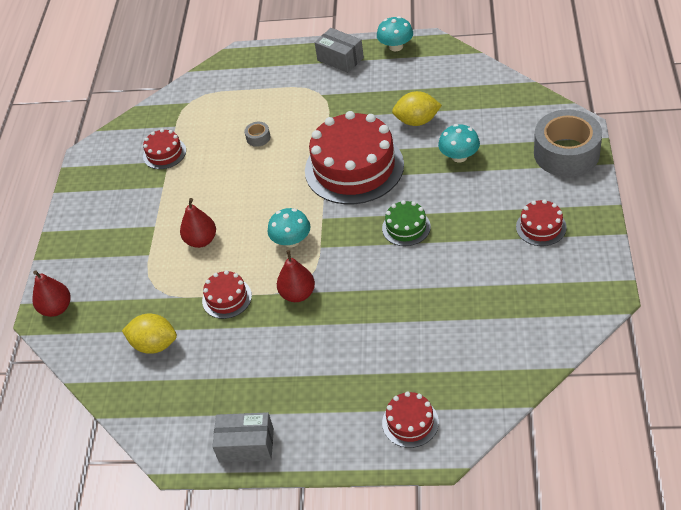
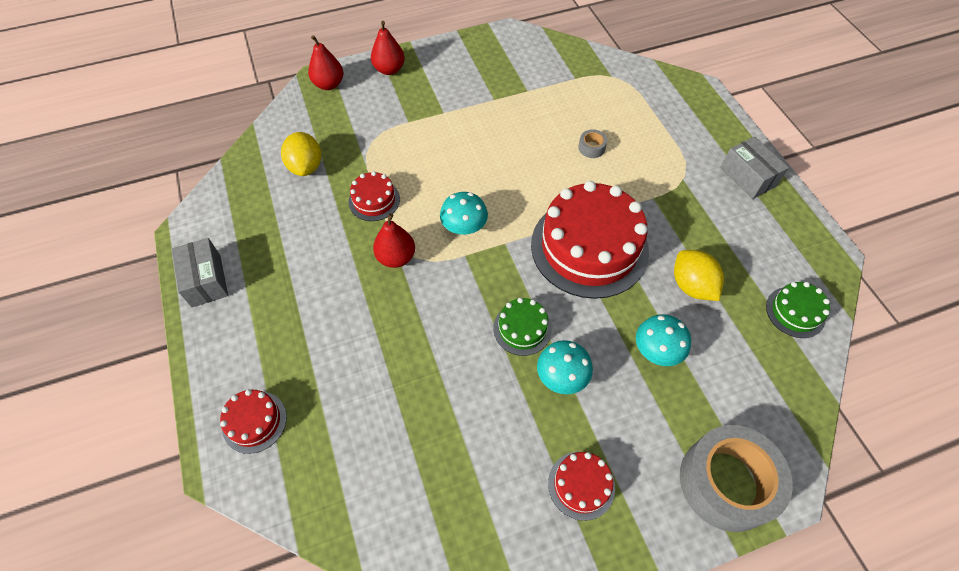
camera: 60 degrees right, 10 degrees up
(164, 153) = (536, 84): red cake -> none
(201, 240) = (438, 153): red pear -> red pear (389, 69)
(340, 59) = (747, 177): grey box -> grey box turned 45 degrees counterclockwise
(396, 46) = (802, 223): turquoise mushroom -> turquoise mushroom (561, 376)
(463, 76) = (795, 312): none -> green cake

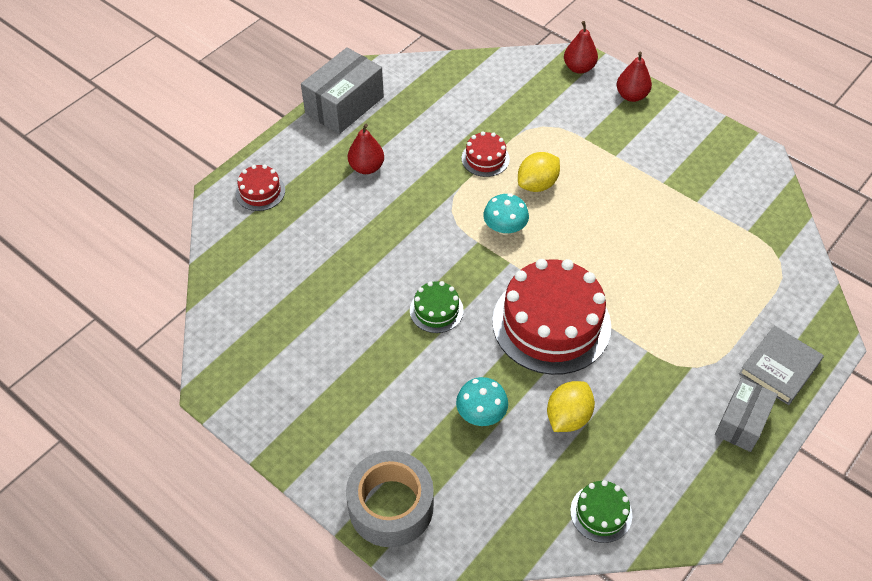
camera: 60 degrees right, 5 degrees down
(206, 280) = (344, 105): grey box -> grey box, size x1.55
(306, 166) = (484, 101): yellow lemon -> yellow lemon (537, 184)
(396, 257) = (442, 199): red pear -> red pear (366, 167)
(561, 376) = (411, 355): turquoise mushroom -> none
(581, 485) = (329, 405): red cake -> none
(591, 148) = (668, 279): grey tape -> none
(709, 129) = (779, 367): none -> grey book

